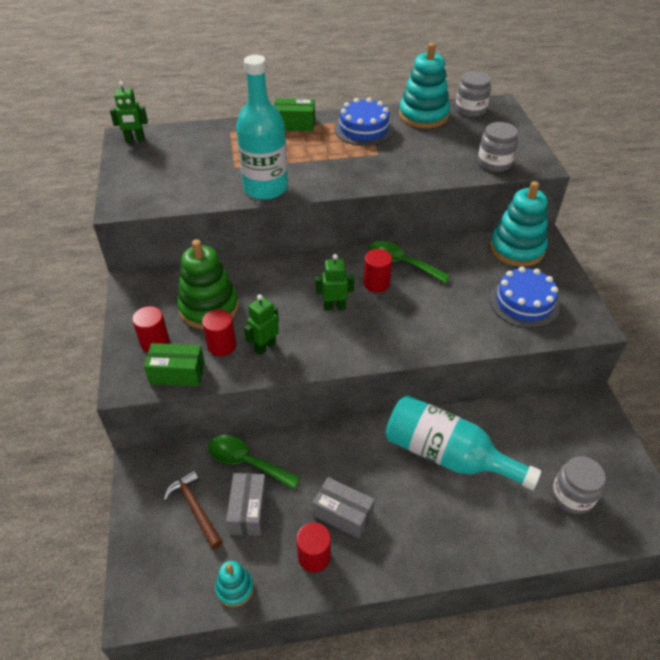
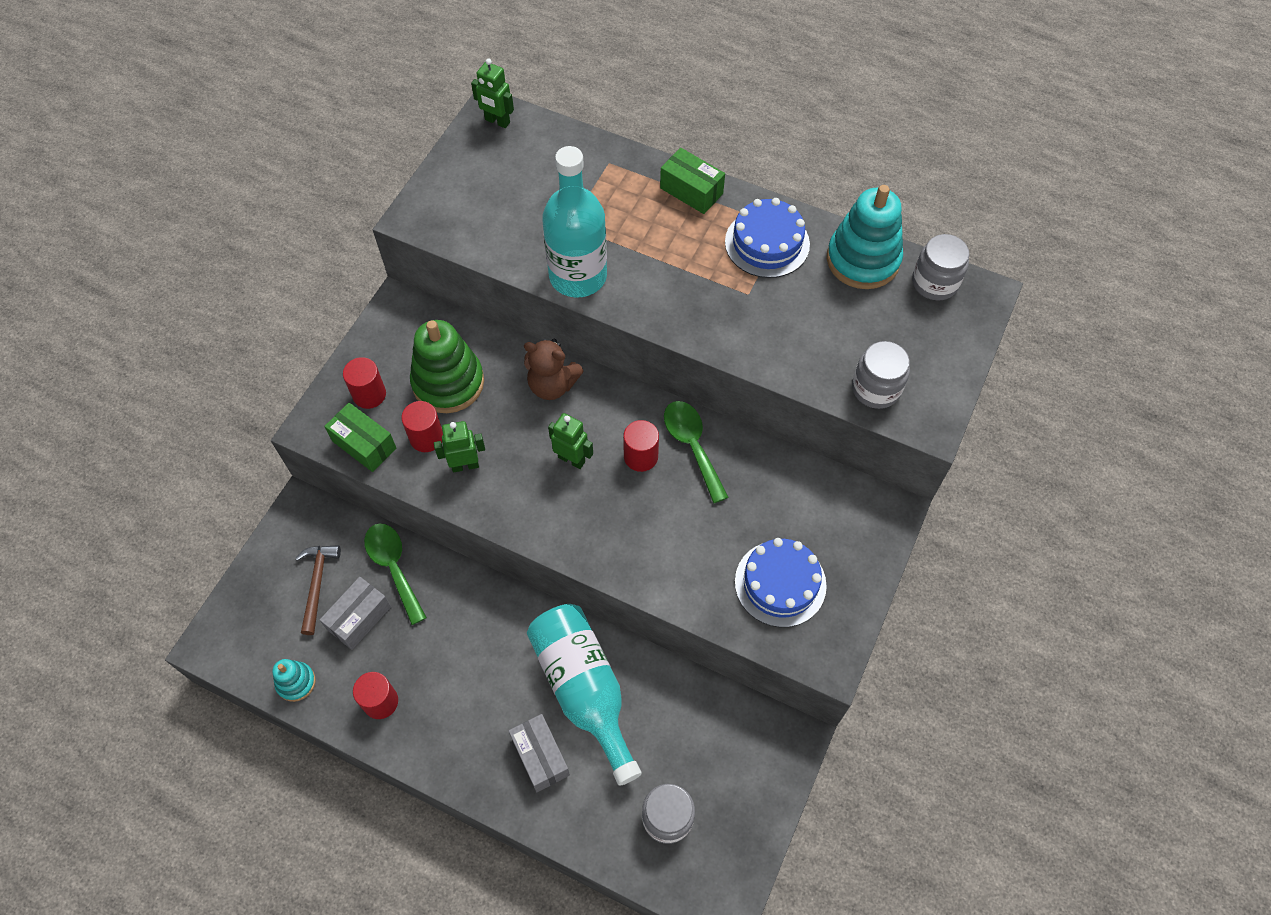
camera: 35 degrees right, 15 degrees up
(283, 275) = (552, 385): none -> brown teddy bear
(343, 514) = (437, 680): grey box -> grey box (540, 756)
(516, 249) = (845, 507): turquoise stacking toy -> none

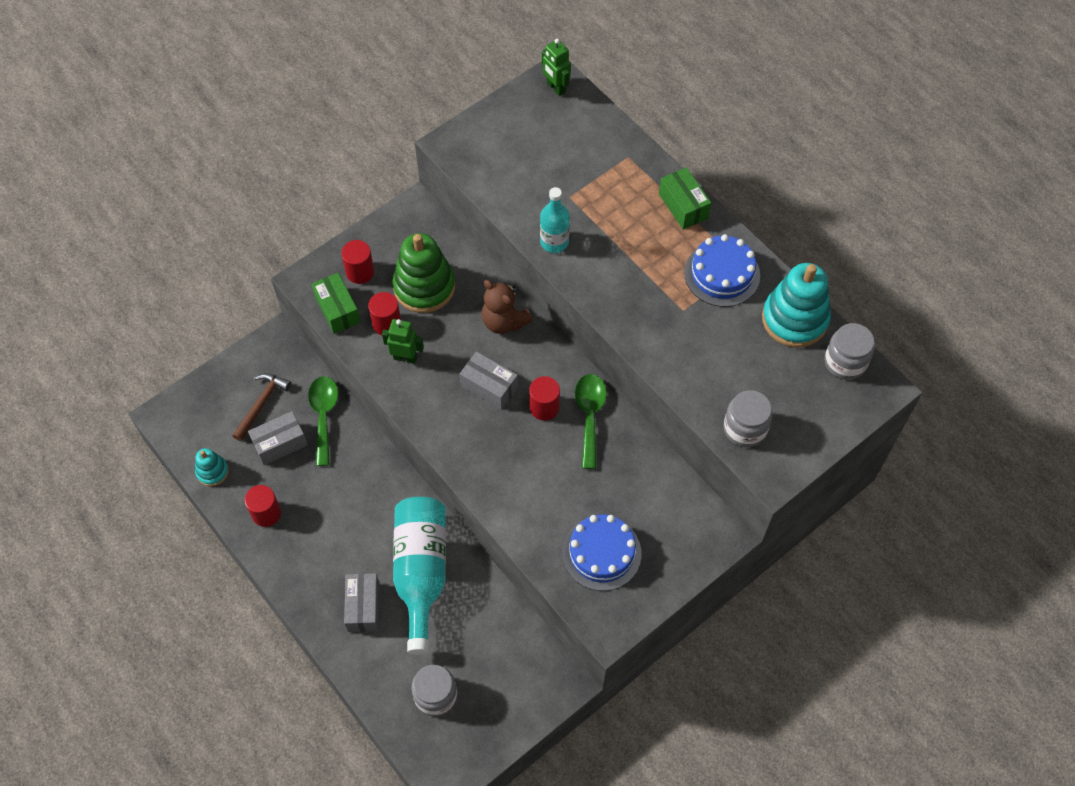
camera: 25 degrees right, 0 degrees up
(572, 459) = (489, 387): green robot -> grey box
(578, 276) = (554, 242): turquoise bottle -> turquoise bottle, size x0.57

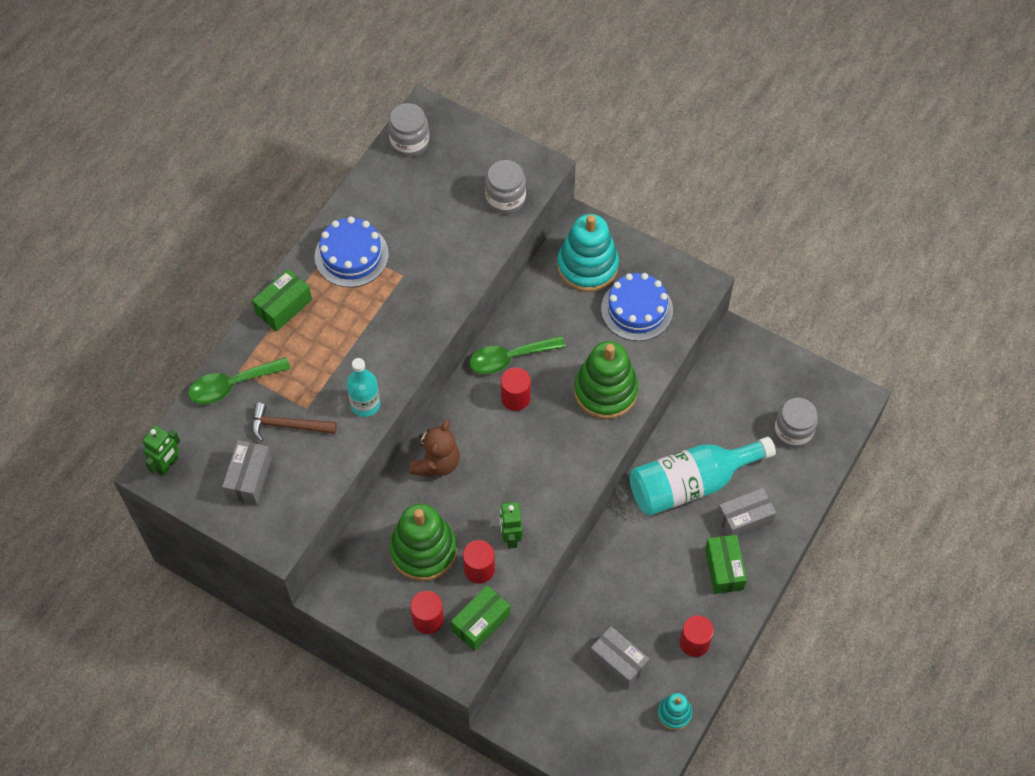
camera: 110 degrees left, 0 degrees up
(262, 404) = (583, 699): brown hammer -> brown hammer (287, 425)
(322, 567) = (724, 569): none -> green box
(323, 416) = (572, 633): green spoon -> green spoon (232, 385)
(489, 387) = (513, 451): grey box -> grey box (249, 478)
(519, 489) = (605, 391): none -> green stacking toy
(794, 319) = (379, 188): turquoise stacking toy -> turquoise stacking toy (587, 266)

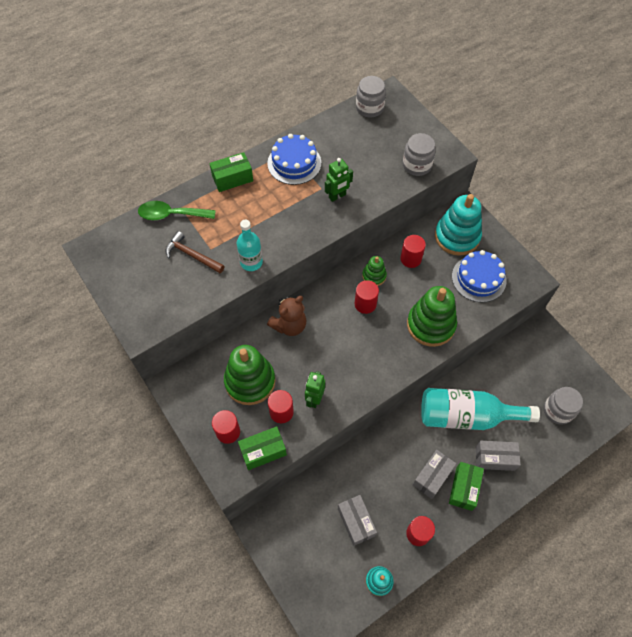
camera: 25 degrees right, 0 degrees up
(167, 465) = (101, 249): green robot -> green robot (337, 196)
(249, 478) = (147, 279): grey box -> grey box (432, 477)
(509, 358) = (374, 276): green spoon -> green stacking toy
(544, 318) = (410, 259): none -> red cylinder

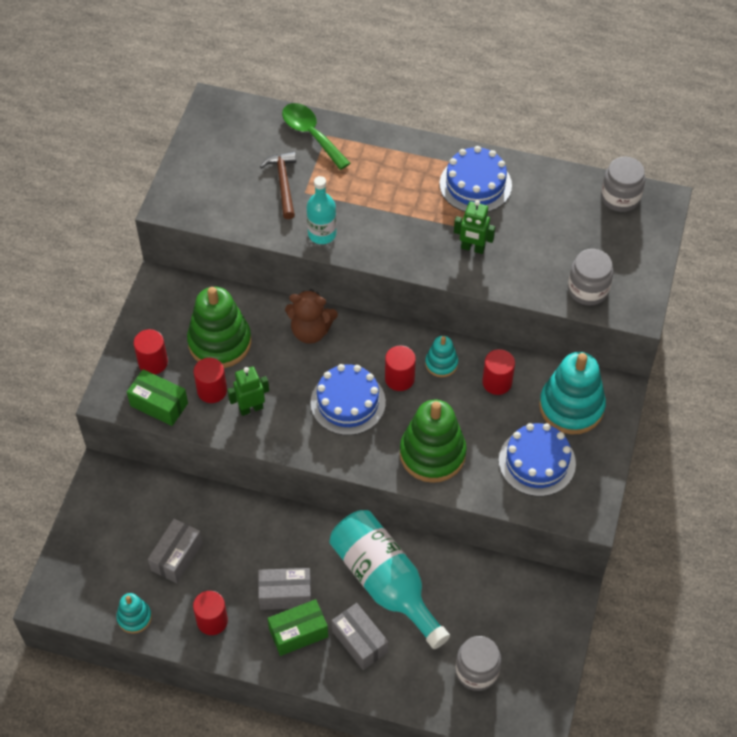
camera: 50 degrees right, 5 degrees down
(232, 178) = (402, 149): green box -> none
(357, 342) = (348, 402): none -> blue cake
(374, 276) = (441, 363): green stacking toy -> turquoise stacking toy

